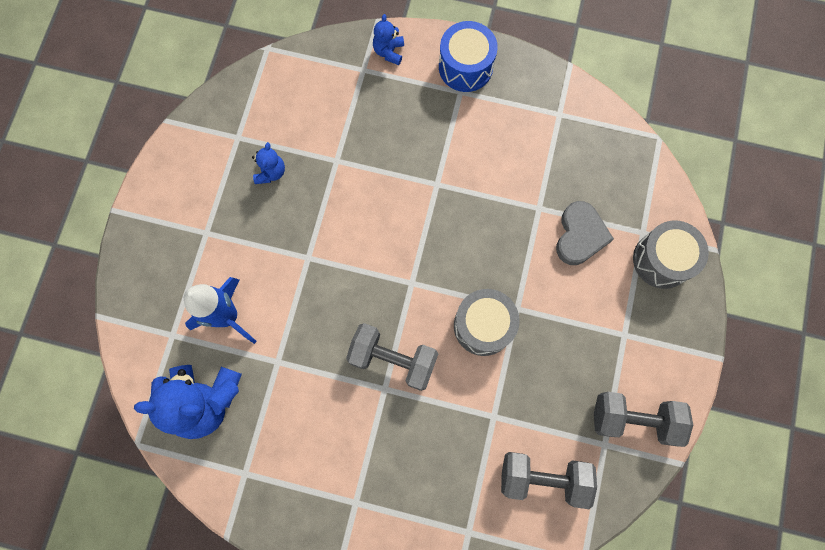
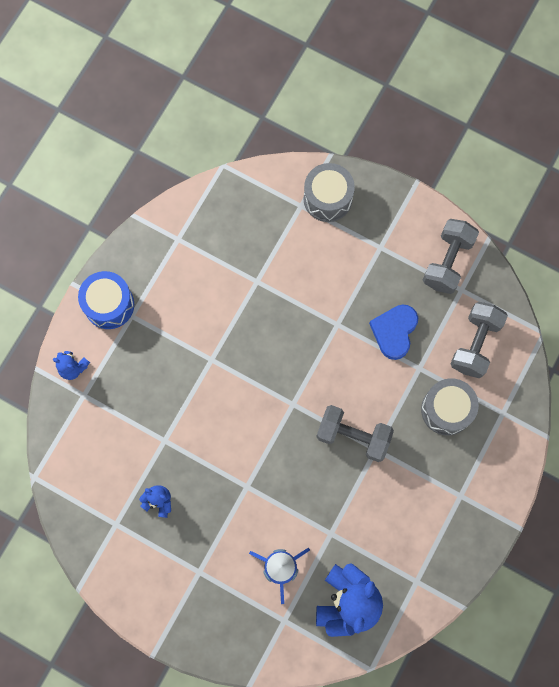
camera: 75 degrees left, 0 degrees up
(393, 359) = (353, 436): grey dumbbell -> grey dumbbell turned 75 degrees clockwise
(483, 326) = (344, 355): grey drum -> grey drum (446, 410)
(528, 376) = (394, 331): none -> blue heart
(580, 235) = (289, 256): grey heart -> none

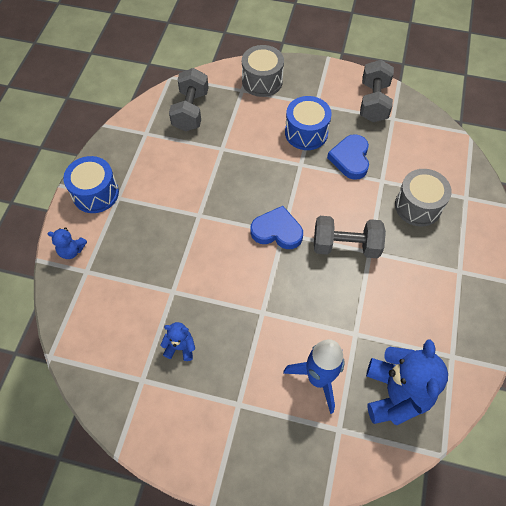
camera: 15 degrees left, 15 degrees down
(287, 400) = (277, 231): none -> blue heart
(356, 284) = (306, 133): none -> blue drum
(475, 344) = (420, 153): grey dumbbell -> grey dumbbell (190, 111)

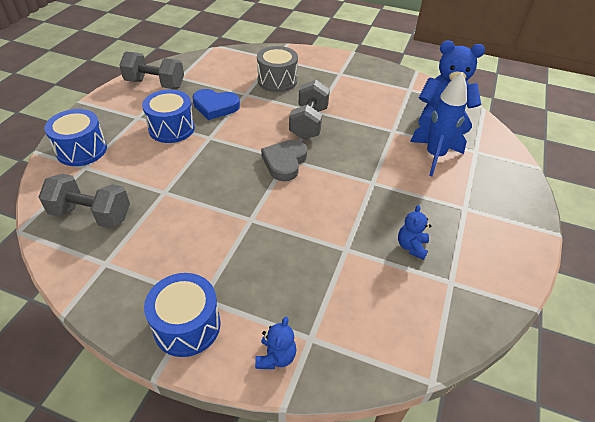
camera: 85 degrees left, 15 degrees down
(262, 81) = (82, 150): grey drum -> blue drum
(277, 231) = (285, 162): blue heart -> grey heart

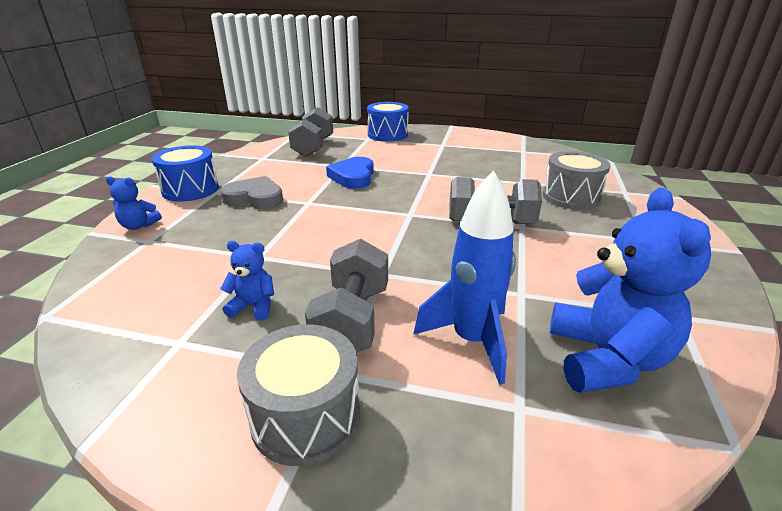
camera: 85 degrees right, 15 degrees down
(155, 84) = (501, 144): grey dumbbell -> grey dumbbell (352, 321)
(171, 128) = (433, 158): blue drum -> none
(215, 107) = (484, 171): blue heart -> blue heart (353, 177)
(285, 162) = (403, 212): grey heart -> grey heart (255, 198)
(496, 219) = (306, 416): none -> grey drum

